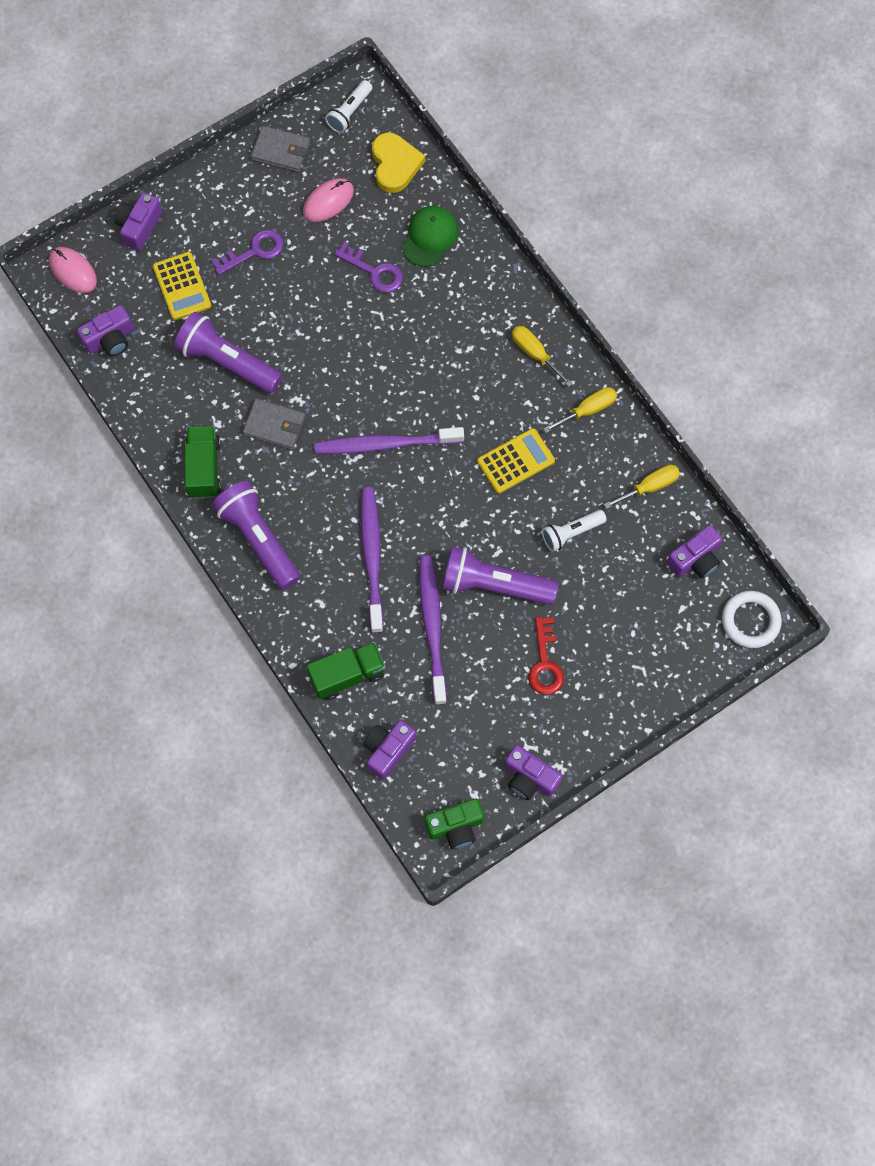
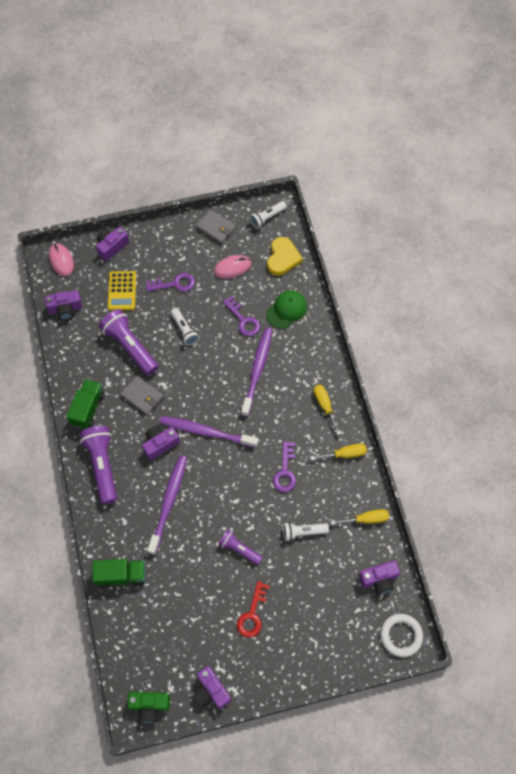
camera: 20 degrees right, 5 degrees down
(296, 313) = (184, 330): none -> white flashlight
(388, 750) = (127, 636): purple camera -> purple camera (160, 444)
(432, 626) = (189, 562): purple toothbrush -> purple toothbrush (257, 370)
(493, 585) = (239, 549): purple flashlight -> purple flashlight, size x0.58
(515, 461) = (285, 471): yellow calculator -> purple key

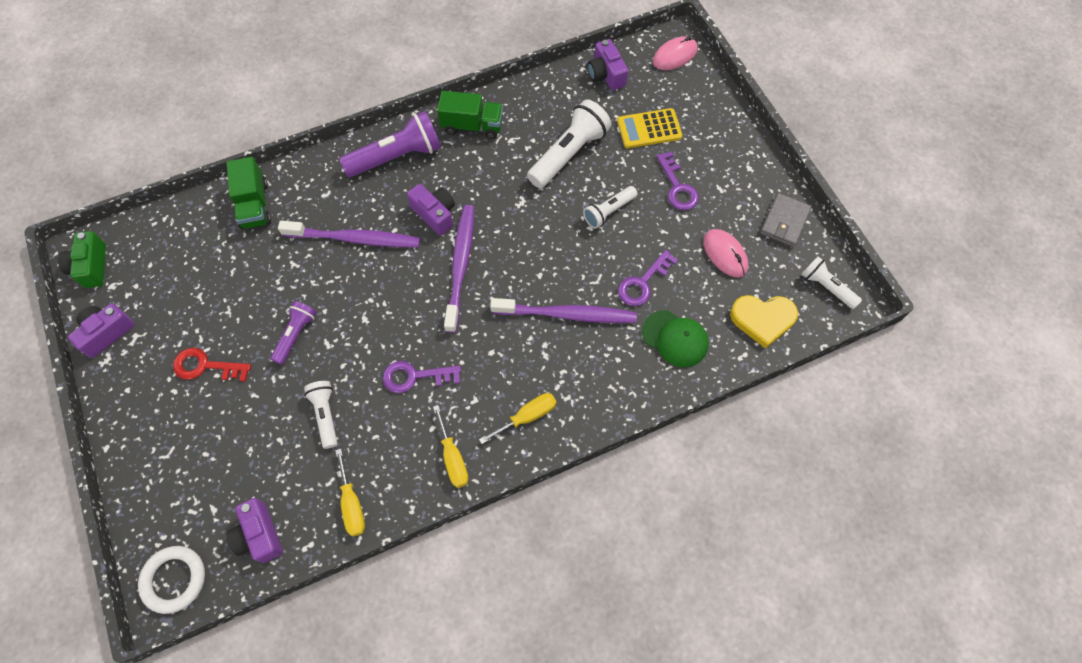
camera: 80 degrees right, 0 degrees up
(112, 247) = (712, 104): purple camera -> none
(130, 347) = (568, 153): purple flashlight -> white flashlight
(142, 396) = (499, 181): grey wallet -> none

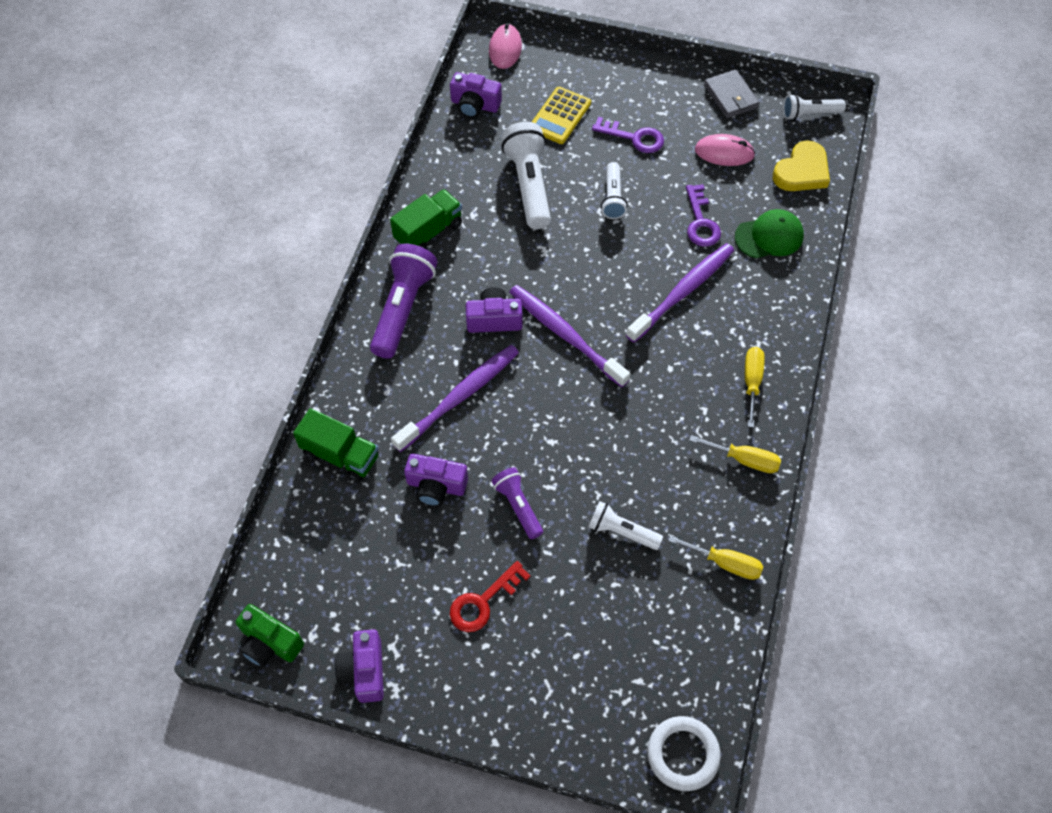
camera: 50 degrees left, 5 degrees down
(259, 535) = (695, 656): purple camera -> purple camera (436, 486)
(415, 376) = (644, 439): purple key -> none

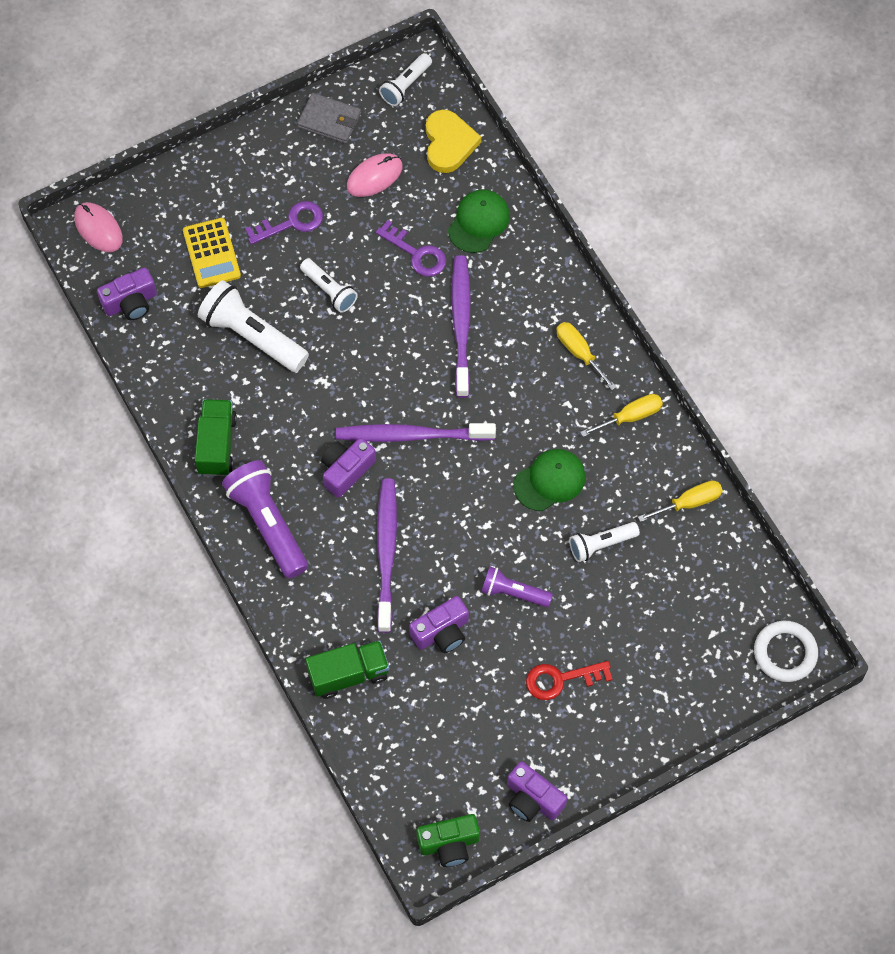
camera: 45 degrees left, 5 degrees up
(483, 602) = (560, 679): red key -> red key turned 75 degrees clockwise
(632, 451) = (550, 481): none -> green cap

